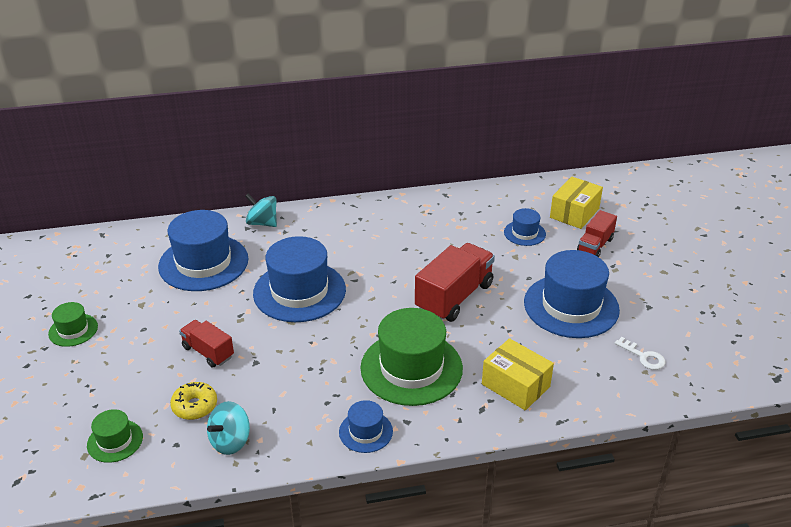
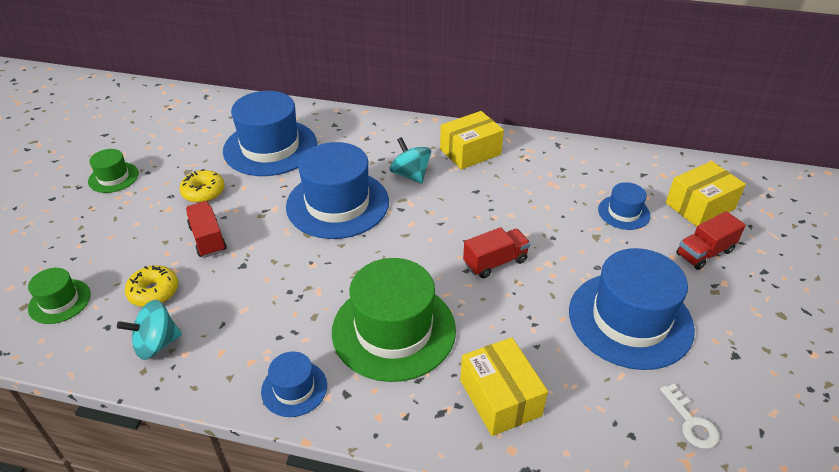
camera: 25 degrees right, 5 degrees up
(172, 317) = (203, 192): none -> yellow donut
(262, 223) = (352, 124): turquoise spinning top -> turquoise spinning top (410, 175)
(380, 219) = (470, 152): none -> yellow box
(454, 297) = (495, 262): red truck -> red truck, size x0.58

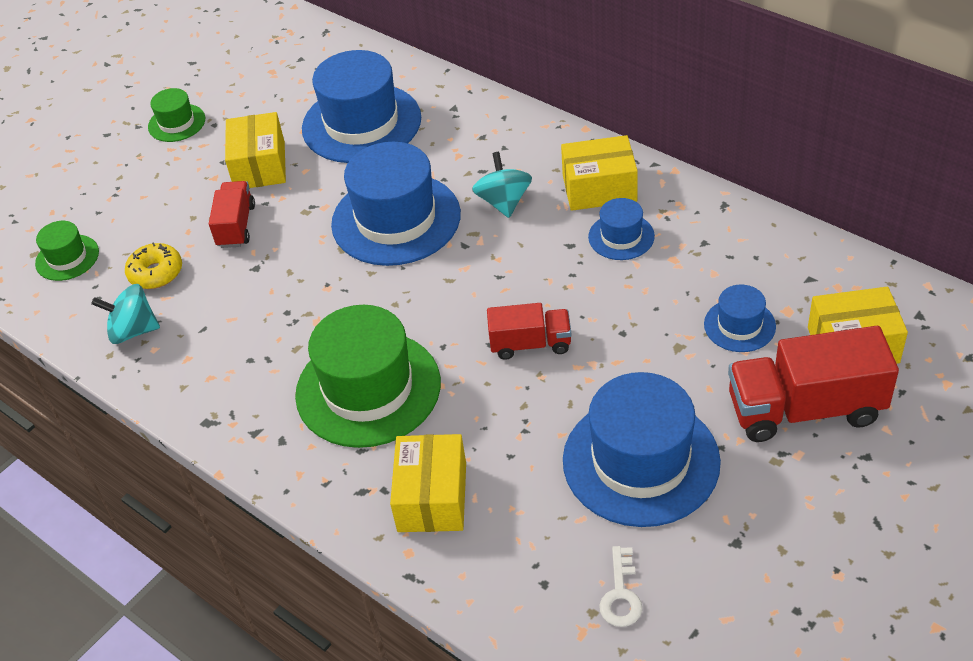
camera: 30 degrees right, 5 degrees up
(203, 192) = (259, 166): yellow donut -> yellow box
(294, 388) = (236, 418): blue hat -> blue hat (621, 236)
(704, 253) = (805, 409): red truck -> red truck, size x1.73

